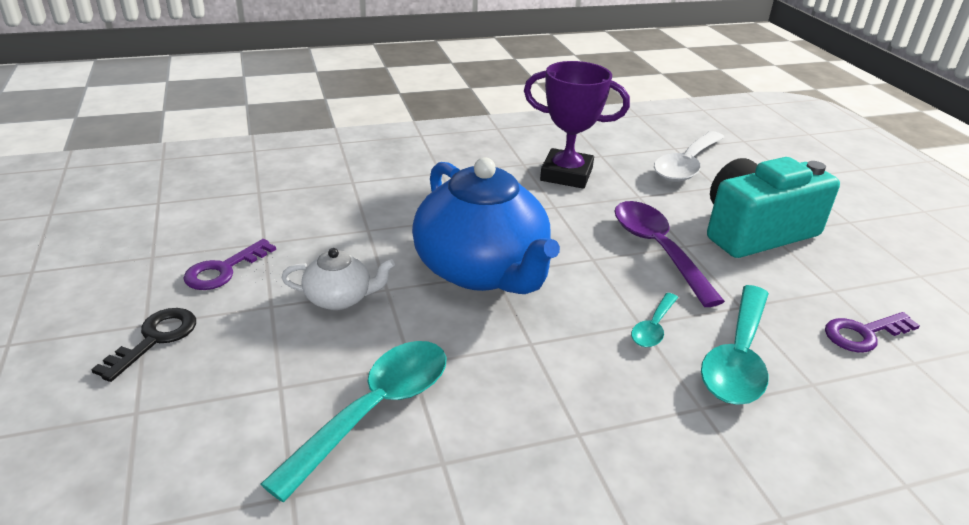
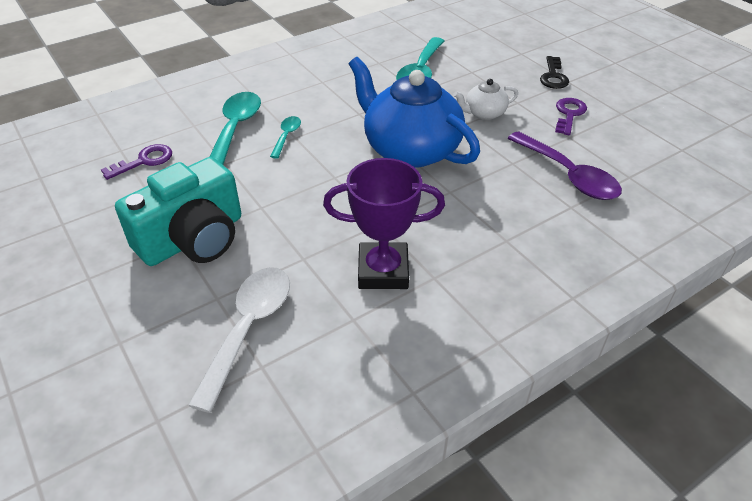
camera: 165 degrees right, 10 degrees up
(657, 249) = (284, 197): purple spoon -> purple spoon (568, 175)

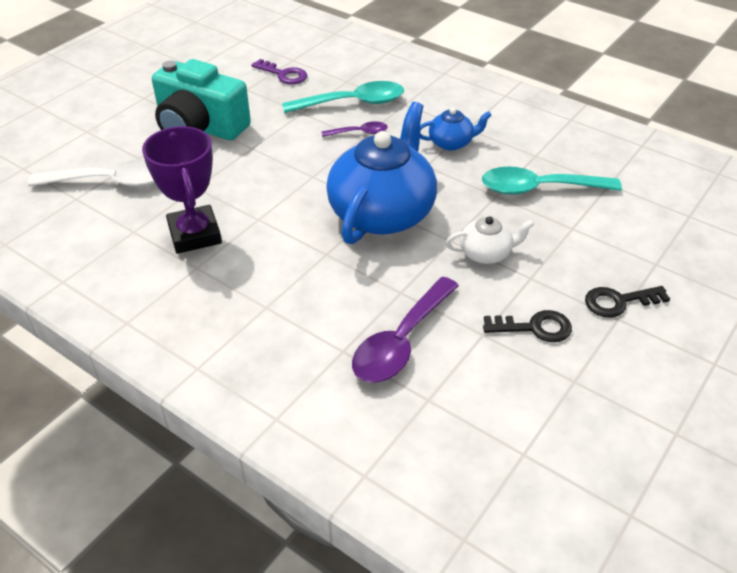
camera: 70 degrees right, 0 degrees up
(286, 136) = (359, 133): turquoise spoon -> purple spoon
(337, 94) = (451, 143): none -> blue teapot
(484, 113) = (486, 253): white teapot -> white teapot turned 120 degrees clockwise
(569, 114) = (534, 327): purple key -> black key

